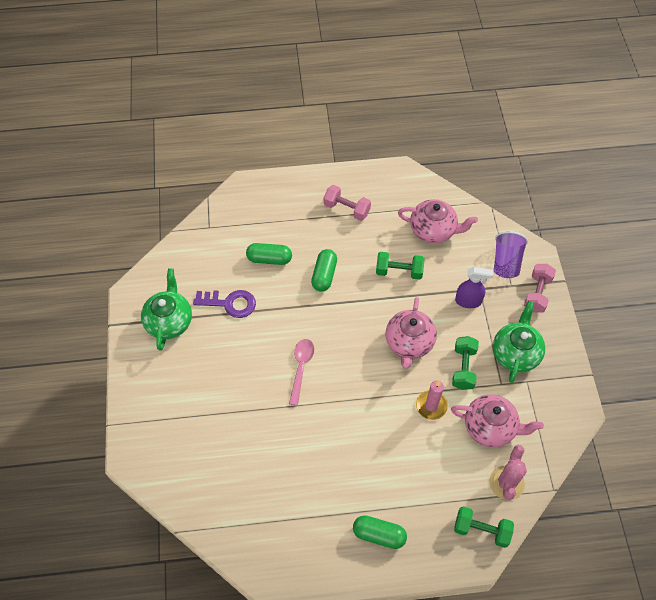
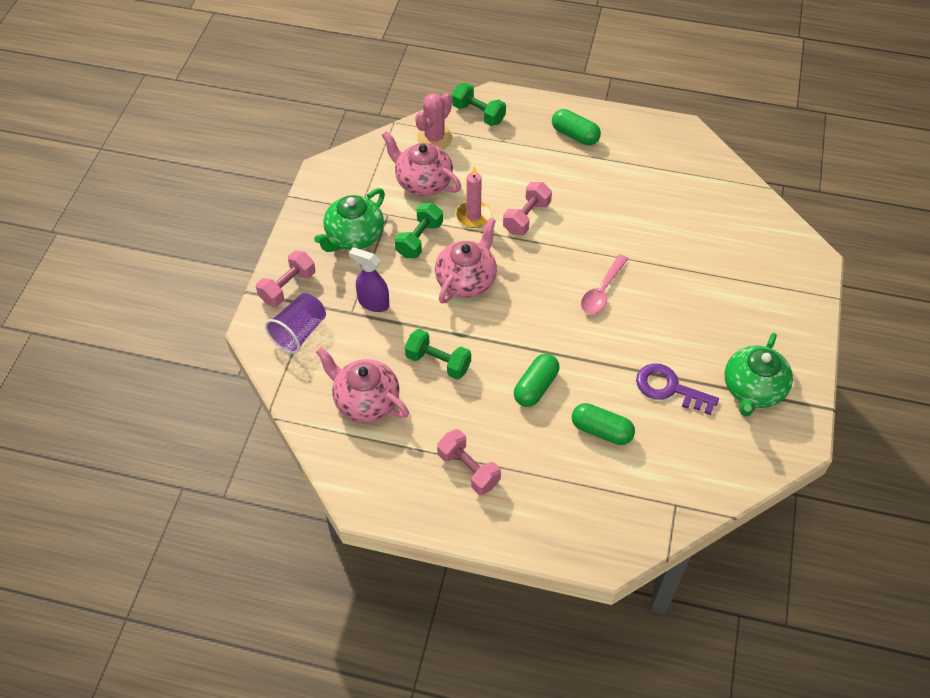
camera: 160 degrees left, 5 degrees down
(386, 420) = (526, 217): none -> pink dumbbell

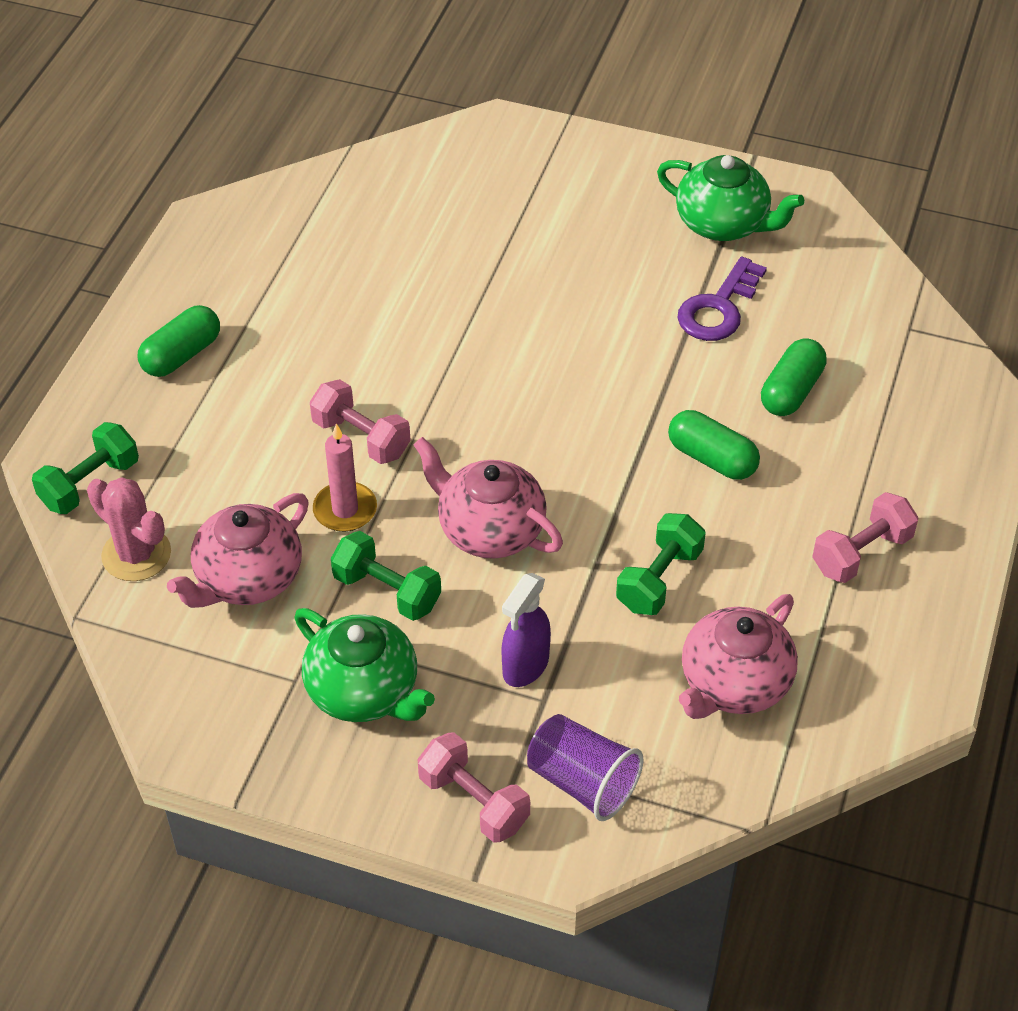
camera: 85 degrees left, 5 degrees down
(602, 291) = (531, 360): pink spoon -> none

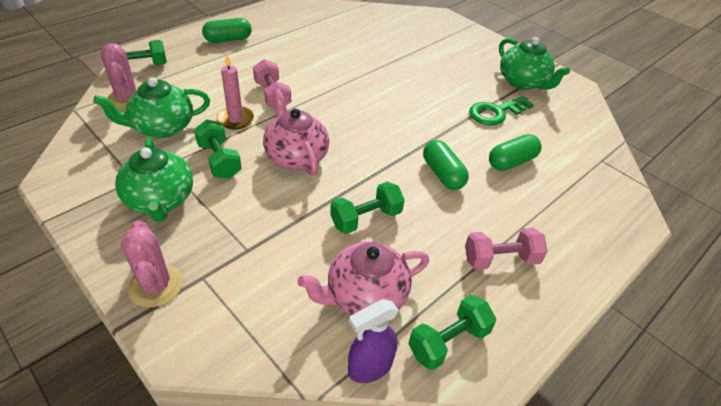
camera: 25 degrees right, 5 degrees down
(247, 578) = (162, 127): pink teapot -> green teapot
(474, 801) = (156, 285): pink dumbbell -> pink cactus
(525, 666) = (253, 228): purple spray bottle -> purple spray bottle (369, 367)
(582, 782) = (225, 307): purple cup -> none
(718, 308) = (496, 113): purple key -> green key
(863, 688) = (448, 341): none -> green dumbbell

